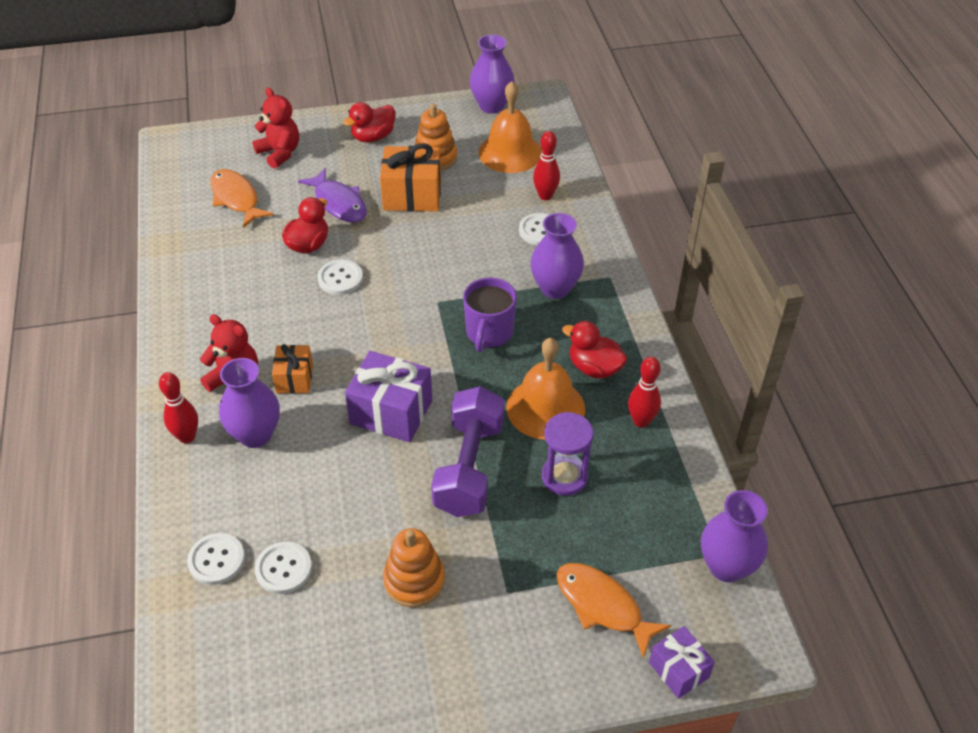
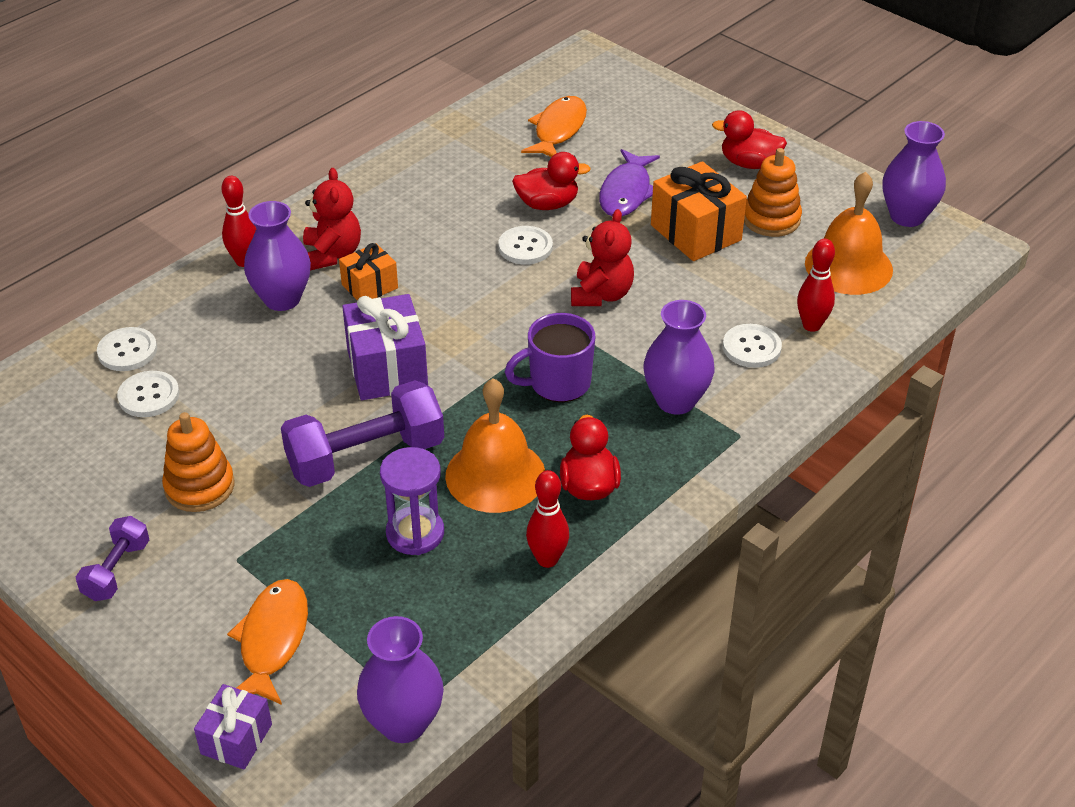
camera: 55 degrees right, 5 degrees down
(279, 153) = (651, 120): red teddy bear -> red teddy bear (601, 295)
(459, 674) = (117, 571): none -> purple dumbbell

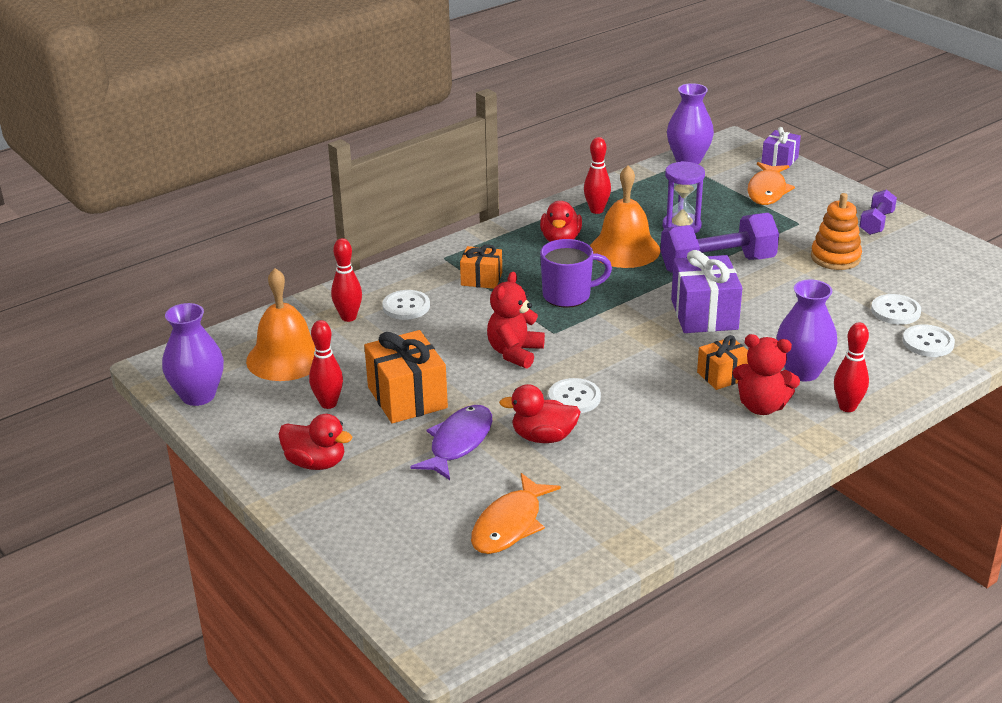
camera: 170 degrees left, 10 degrees down
(332, 254) = (762, 406): red teddy bear -> red teddy bear turned 75 degrees counterclockwise
(676, 401) = (481, 279): purple vase -> orange gift
(771, 219) = (328, 404): orange stacking toy -> red bowling pin

